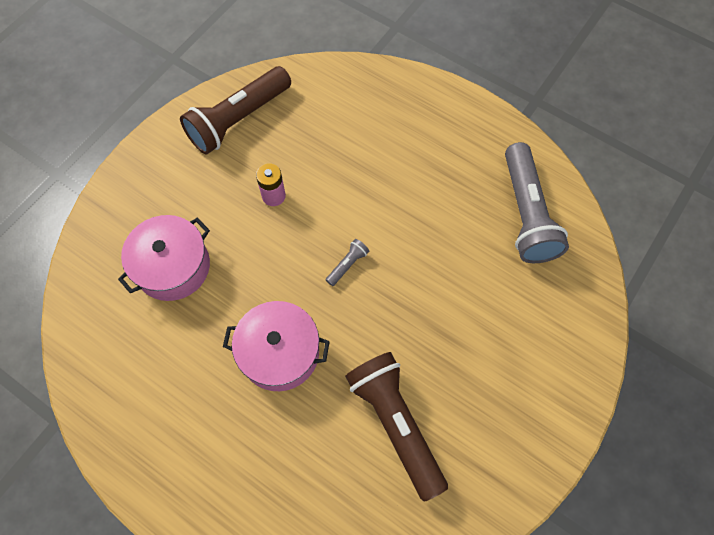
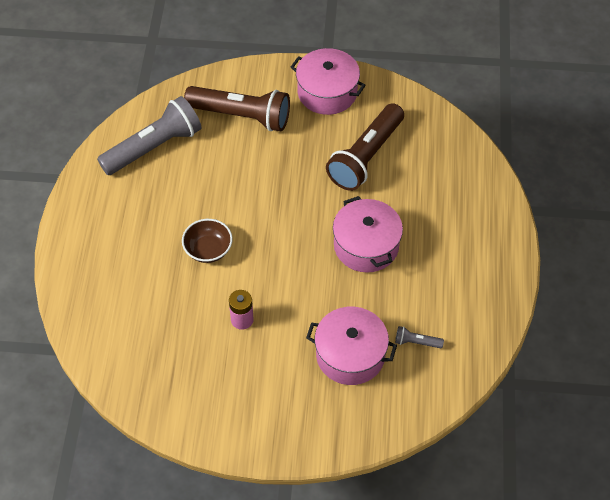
camera: 120 degrees left, 10 degrees down
(238, 120) = (182, 390): brown flashlight -> brown flashlight (241, 116)
(347, 265) = (270, 238): grey flashlight -> grey flashlight (416, 342)
(369, 204) = (208, 249): none -> brown bowl
(517, 436) = (327, 92): none -> pink pot

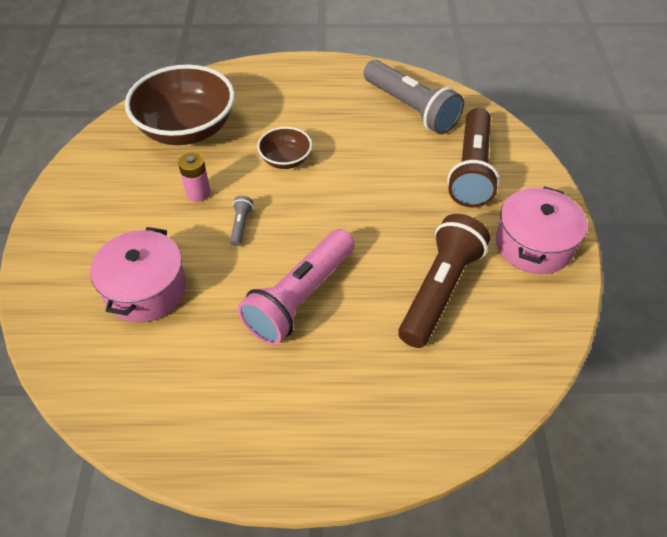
camera: 85 degrees right, 5 degrees down
(150, 332) = (187, 129): none -> brown bowl
(366, 156) = (439, 290): brown flashlight -> brown flashlight turned 90 degrees clockwise
(366, 245) = (300, 297): pink pot -> pink flashlight
(416, 342) = (157, 357): grey flashlight -> grey flashlight (241, 225)

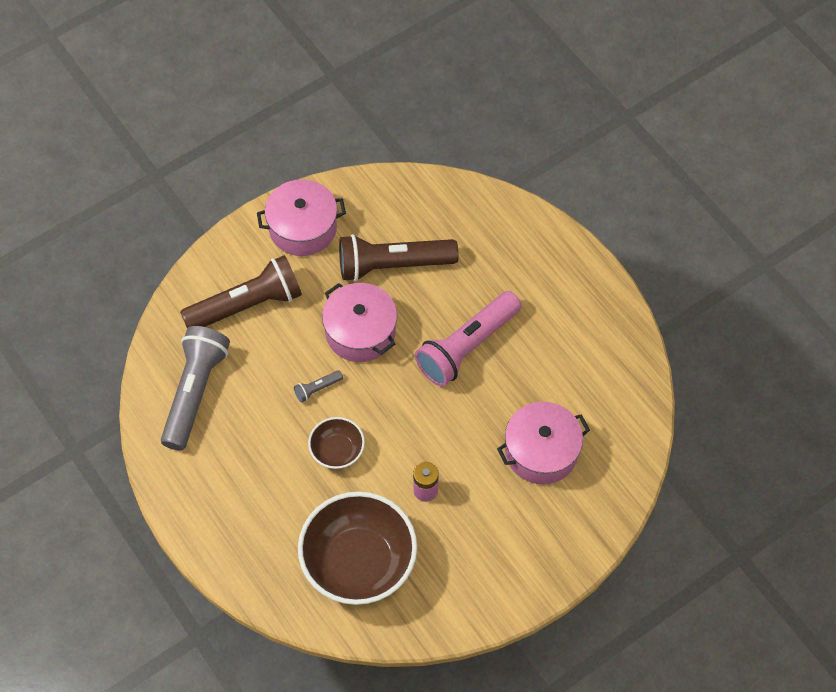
camera: 125 degrees left, 10 degrees up
(241, 225) = (434, 432): grey flashlight -> grey flashlight (317, 389)
(300, 297) = (467, 347): pink flashlight -> pink flashlight turned 135 degrees clockwise
(383, 228) = (360, 332): none -> pink pot

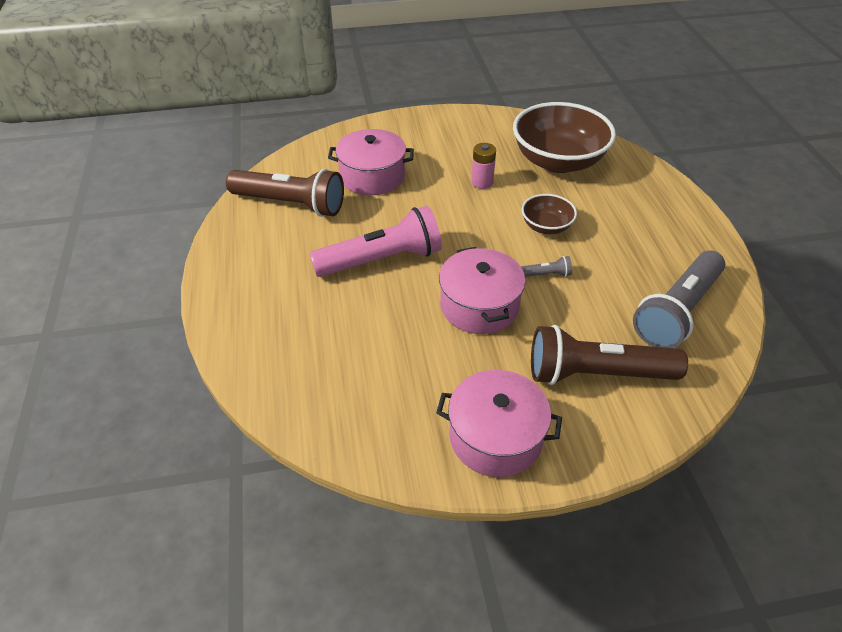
camera: 155 degrees left, 15 degrees down
(393, 265) = (409, 355): brown flashlight -> brown flashlight (290, 204)

